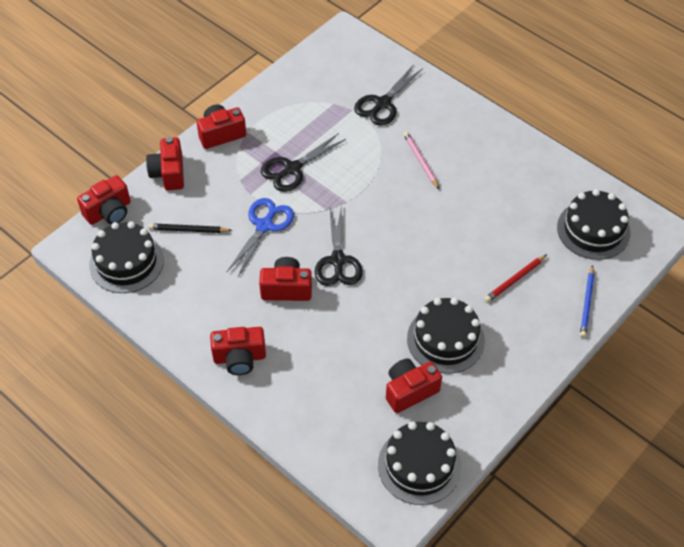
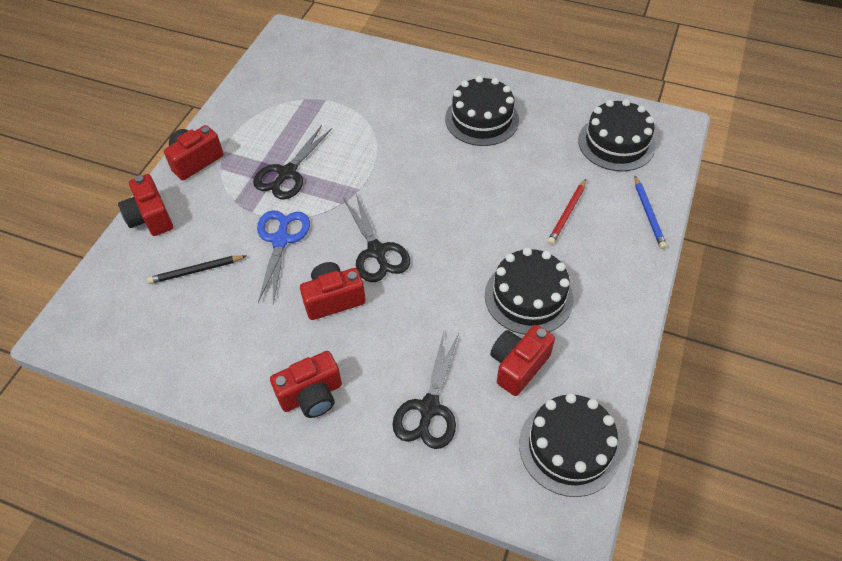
camera: 20 degrees left, 0 degrees up
(109, 212) = (94, 279): red camera -> none
(126, 262) = (134, 329): black cake -> black cake (481, 119)
(382, 104) = (354, 86): black scissors -> black scissors (429, 408)
(420, 161) = (417, 128): pink pencil -> none

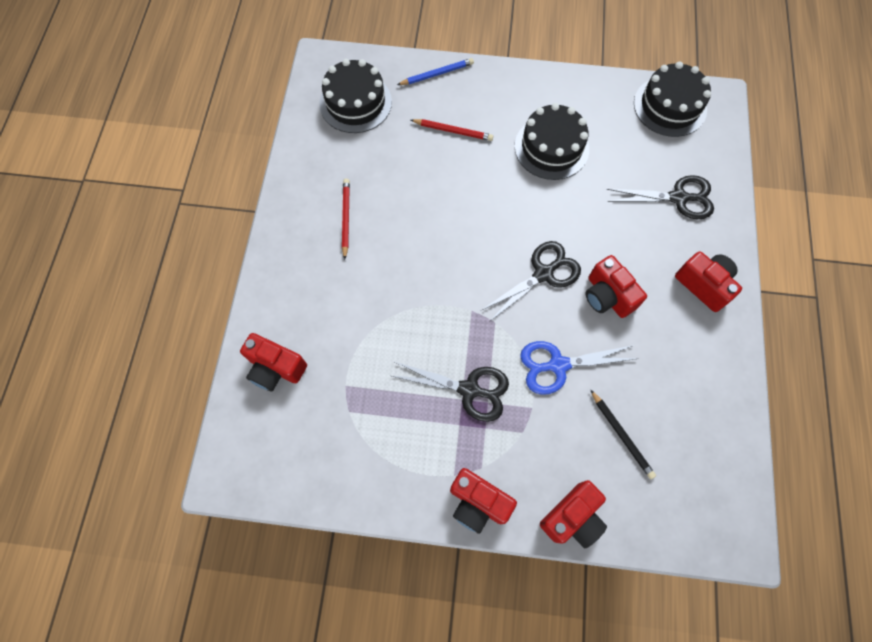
camera: 105 degrees left, 15 degrees up
(481, 119) = (346, 218): black cake -> red pencil
(518, 366) = (618, 145): red camera -> red camera (275, 368)

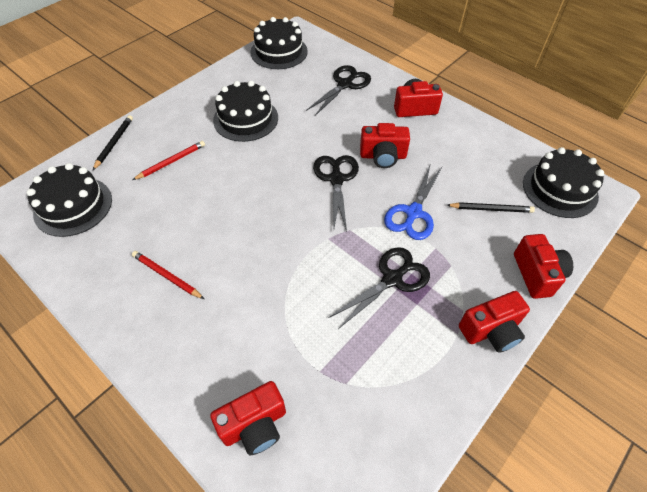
camera: 55 degrees left, 15 degrees down
(437, 74) = (114, 143): blue pencil -> black pencil
(708, 493) = (559, 189): none -> black cake

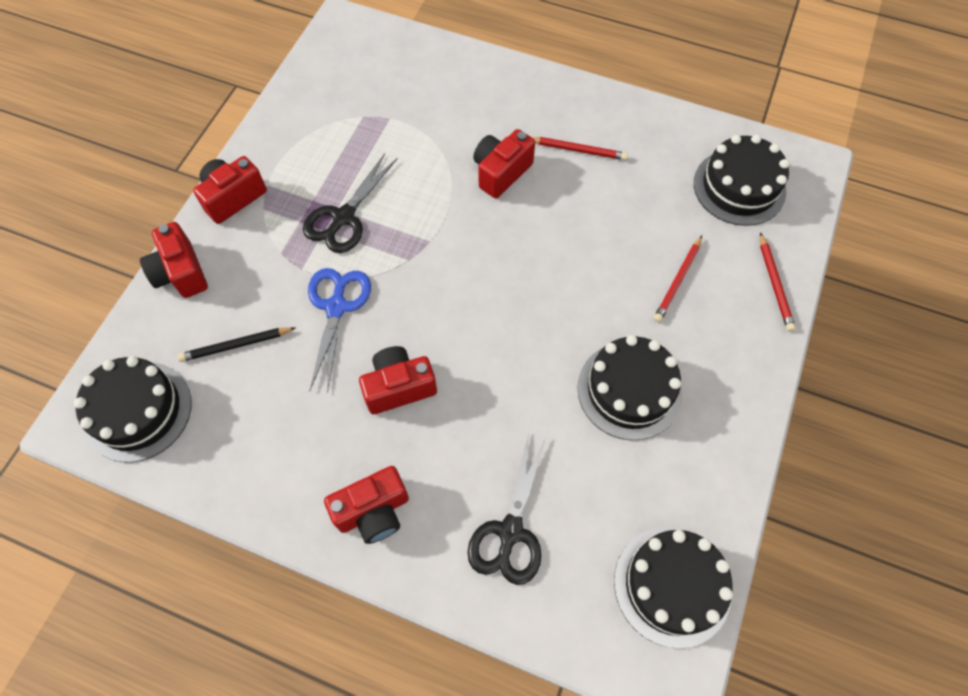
camera: 160 degrees right, 10 degrees up
(114, 143) = (774, 284): black pencil -> red pencil
(254, 425) = (428, 69): red camera -> red camera (501, 172)
(336, 179) = (450, 325): black scissors -> none

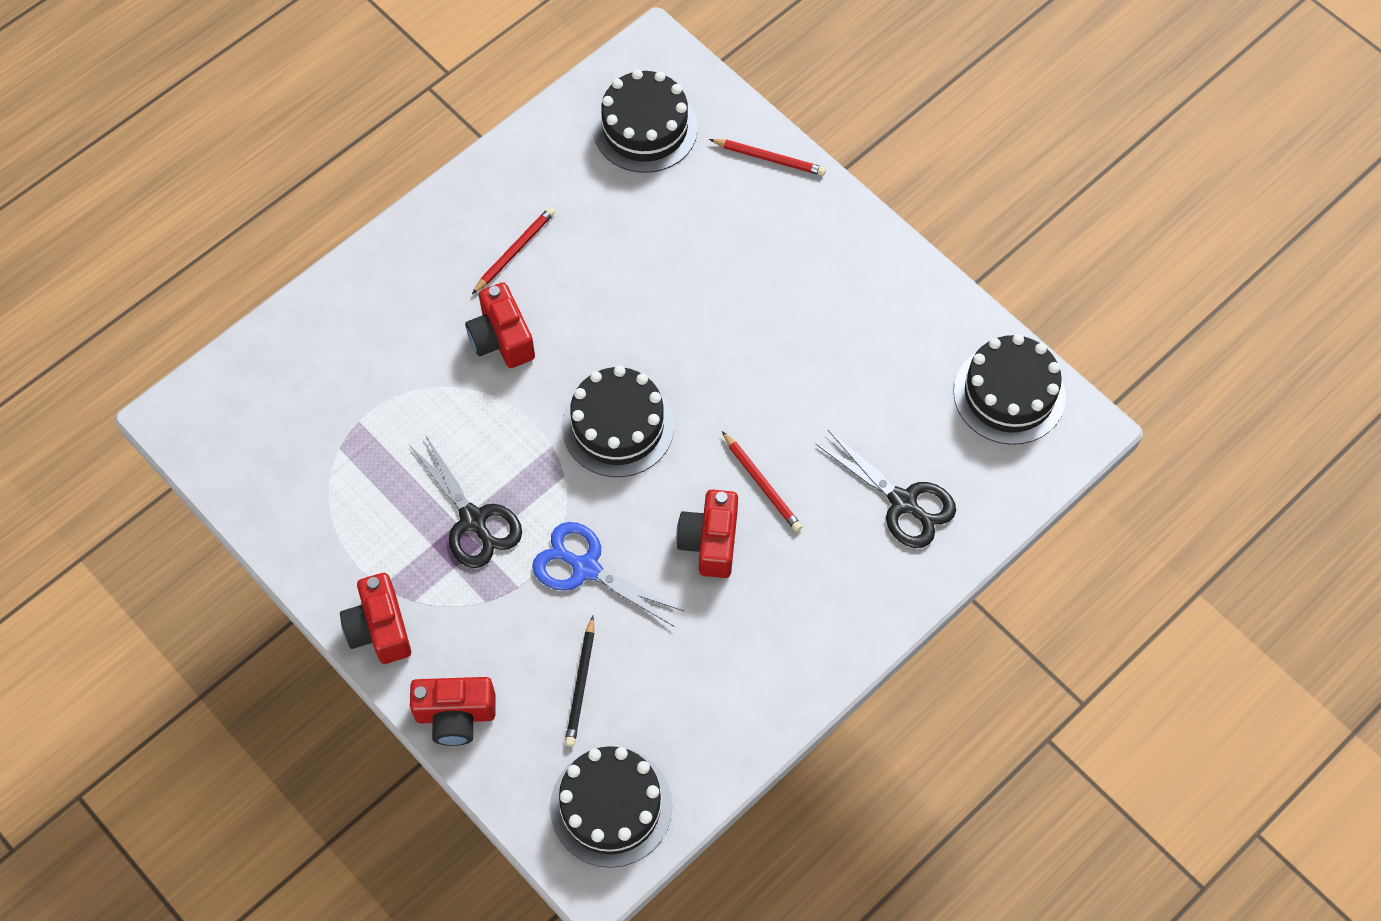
camera: 65 degrees left, 0 degrees up
(373, 511) = (829, 613): red camera -> none
(629, 390) = (815, 338): black cake -> black cake (618, 426)
(678, 281) = (722, 238): red pencil -> red pencil (762, 484)

